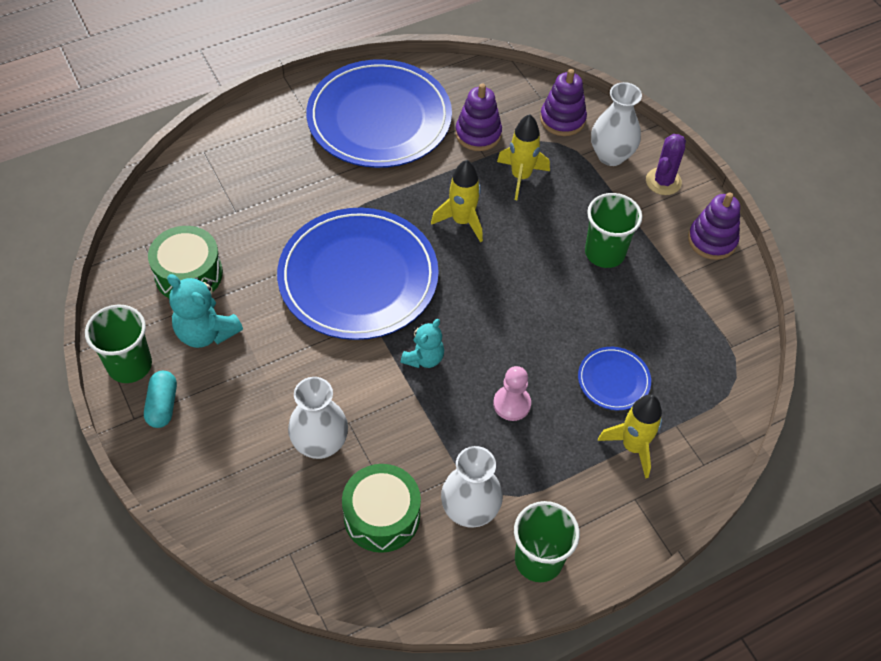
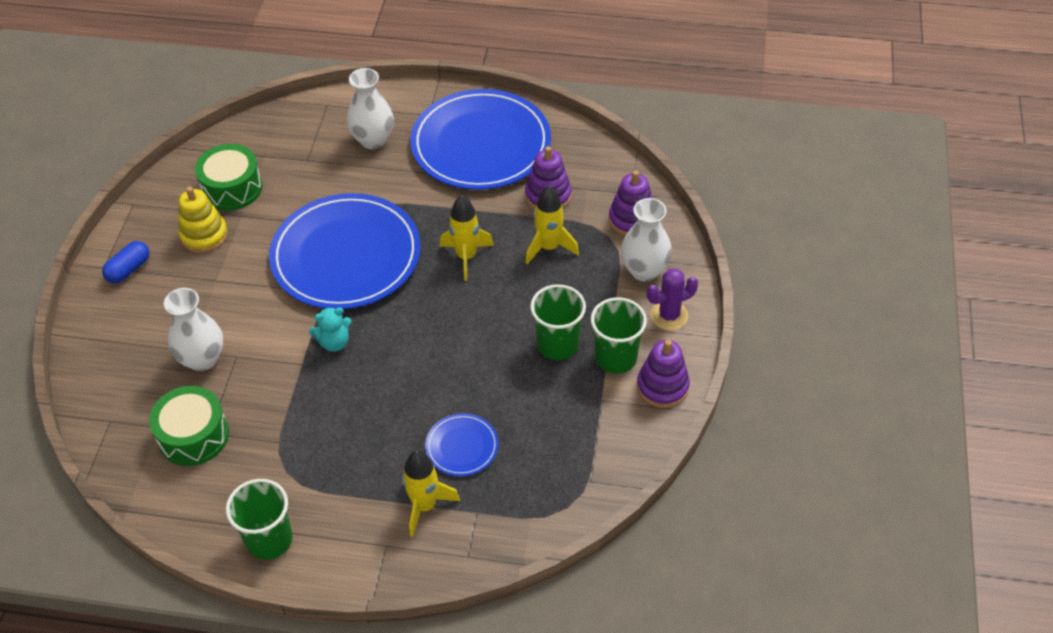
camera: 40 degrees right, 5 degrees down
(129, 365) = (135, 230): green cup -> green cup (615, 358)
(163, 405) = (129, 269): turquoise capsule -> blue capsule
(206, 332) = (204, 235): turquoise teddy bear -> yellow stacking toy
(470, 510) = (256, 472): white vase -> white vase (373, 140)
(512, 404) = (365, 415): pink pawn -> none

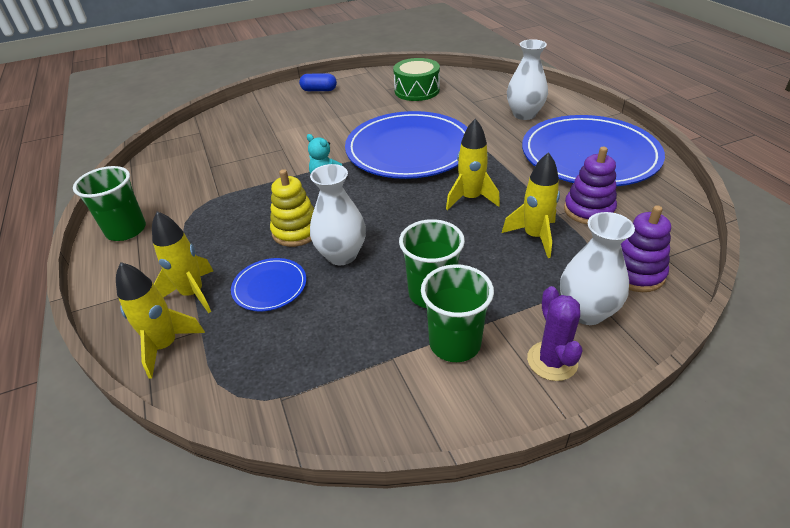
camera: 60 degrees right, 10 degrees down
(193, 435) = (204, 162): green drum -> none
(202, 359) = (270, 139): white vase -> white vase (341, 255)
(204, 235) = (369, 99): yellow stacking toy -> yellow stacking toy (296, 231)
(477, 542) = (165, 346): none -> yellow rocket
(662, 387) = (451, 403): purple stacking toy -> none
(669, 315) = (552, 361): purple cactus -> purple cactus turned 45 degrees clockwise

